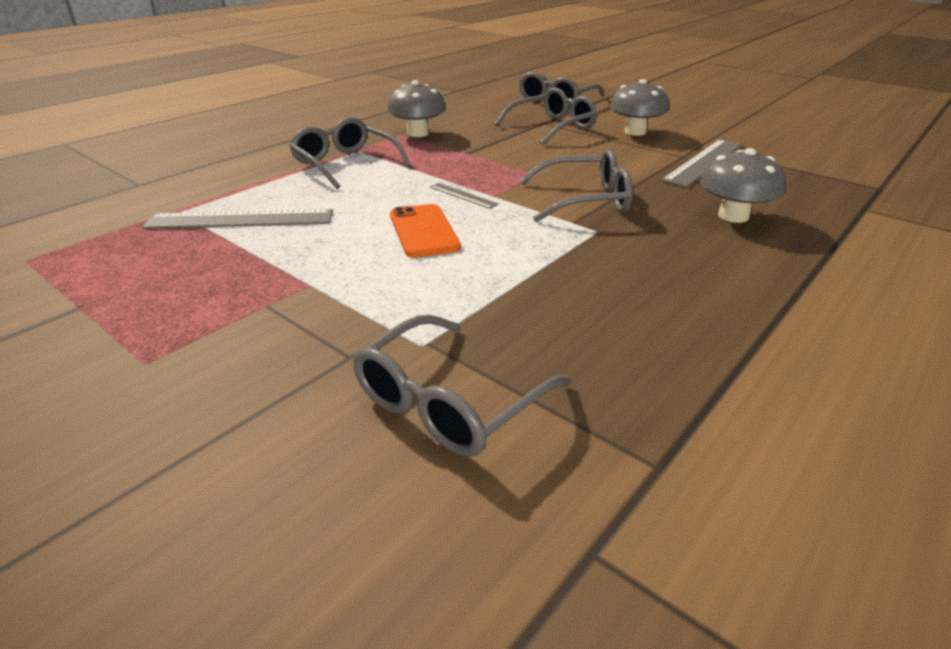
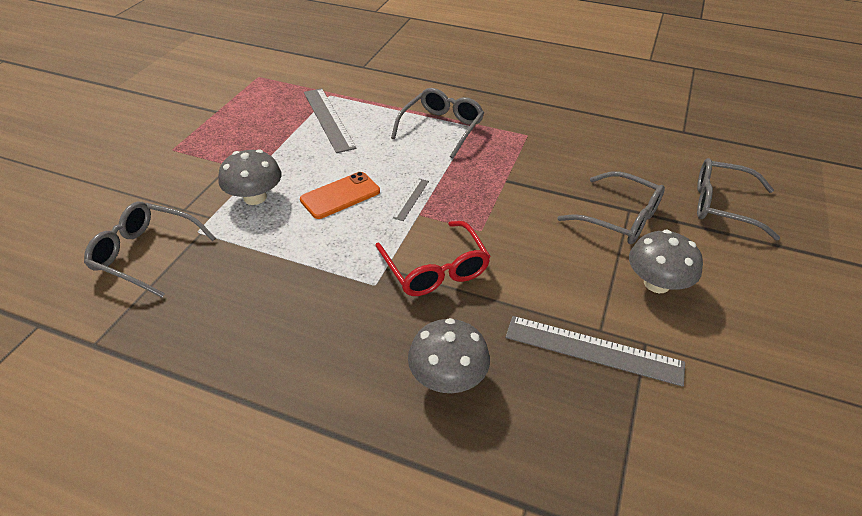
camera: 70 degrees right, 10 degrees up
(418, 133) = (535, 142): grey mushroom -> grey mushroom (255, 197)
(585, 200) = (435, 269): grey glasses -> red glasses

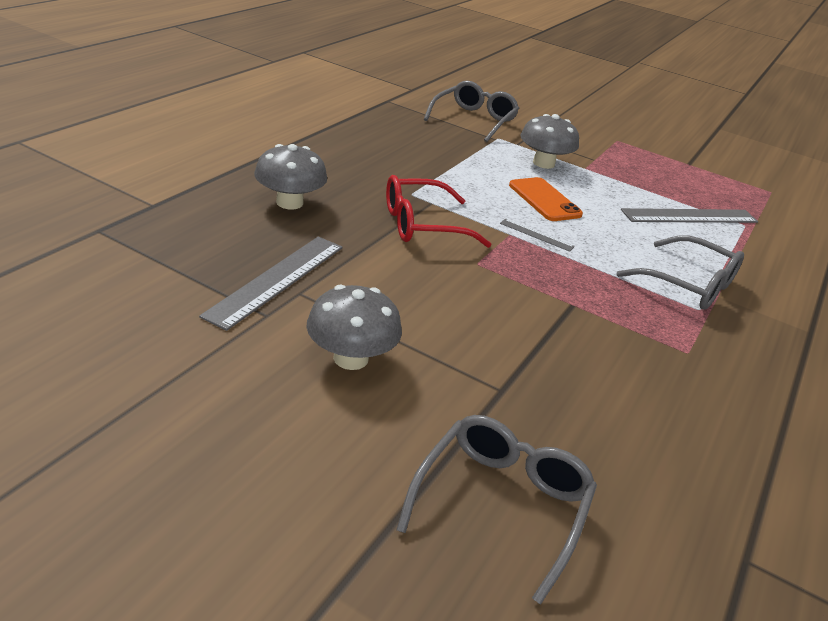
camera: 95 degrees right, 10 degrees down
(620, 218) = (483, 374): grey glasses -> none

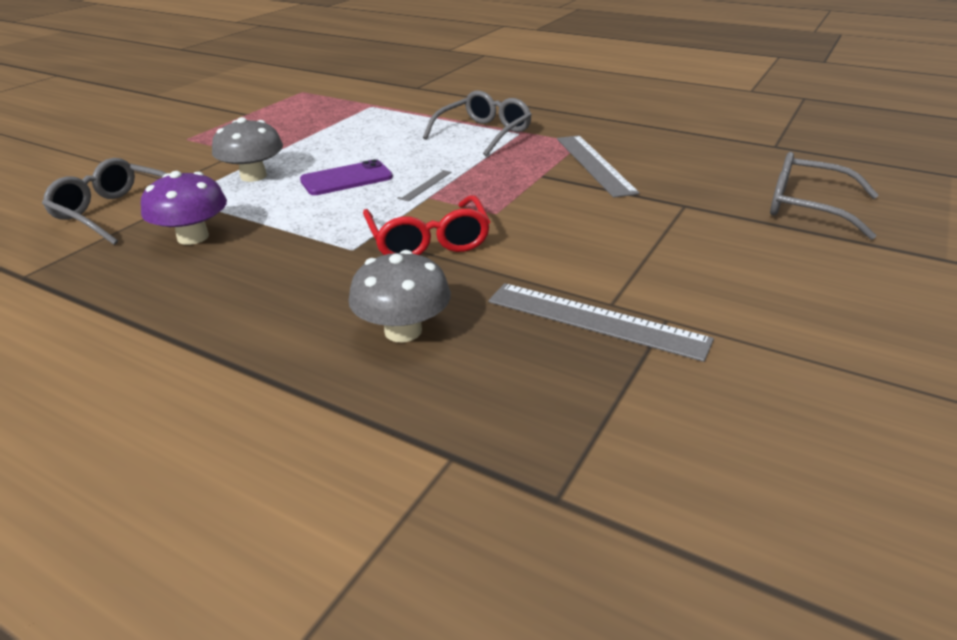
camera: 85 degrees left, 0 degrees up
(351, 358) = (699, 268): grey mushroom -> none
(434, 142) = (193, 237): none -> purple mushroom
(544, 200) = (346, 179): orange phone -> purple phone
(689, 216) = (361, 123): grey ruler -> grey ruler (594, 164)

